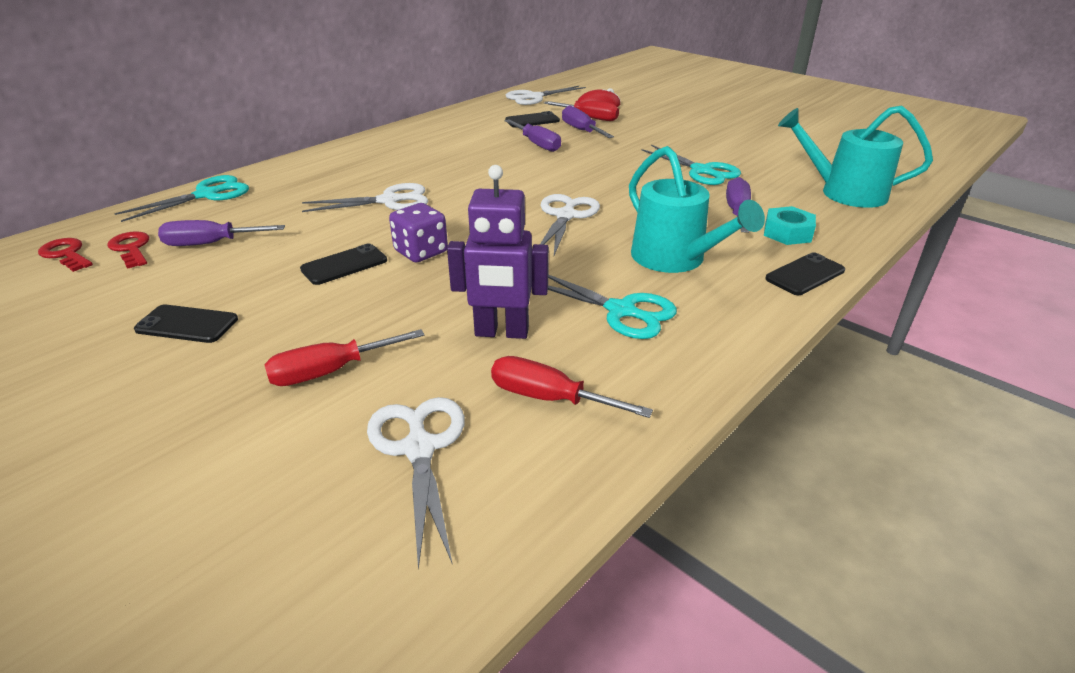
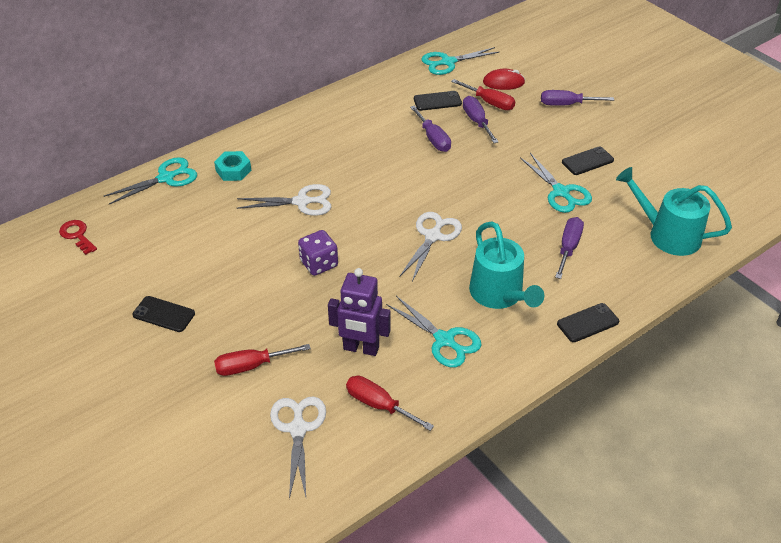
camera: 10 degrees right, 10 degrees up
(131, 248) = (119, 235): red key -> none
(210, 244) = (173, 236): purple screwdriver -> purple screwdriver (566, 104)
(344, 265) = (264, 270): black phone -> black phone (587, 161)
(534, 97) = (448, 62): white scissors -> turquoise scissors
(787, 233) = (596, 277): turquoise nut -> turquoise nut (233, 170)

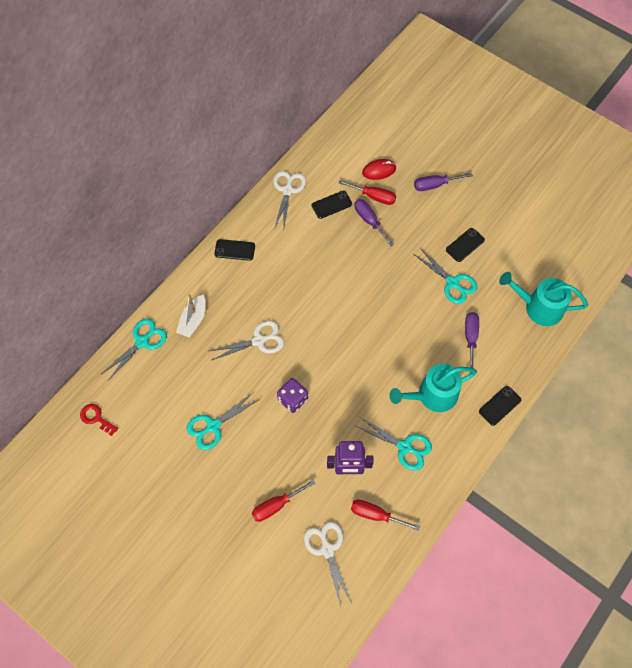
camera: 15 degrees left, 20 degrees up
(164, 314) = (195, 476): black phone -> black phone (234, 250)
(233, 170) = (193, 320): turquoise nut -> white boat
(433, 139) = (340, 248): purple screwdriver -> none
(433, 236) = (369, 351): white scissors -> white scissors (287, 190)
(448, 62) = (327, 156): turquoise scissors -> turquoise scissors (213, 426)
(499, 295) = (432, 395): turquoise watering can -> turquoise watering can turned 105 degrees clockwise

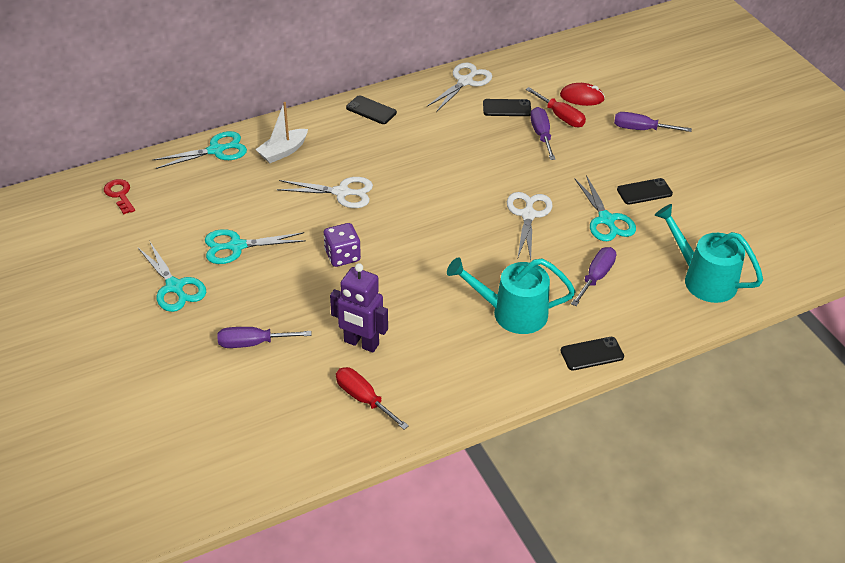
camera: 25 degrees right, 20 degrees down
(276, 505) = (253, 343): red screwdriver -> purple screwdriver
(327, 549) = (282, 408): white scissors -> white scissors (528, 215)
(404, 447) = (444, 348): turquoise scissors -> turquoise scissors (174, 287)

